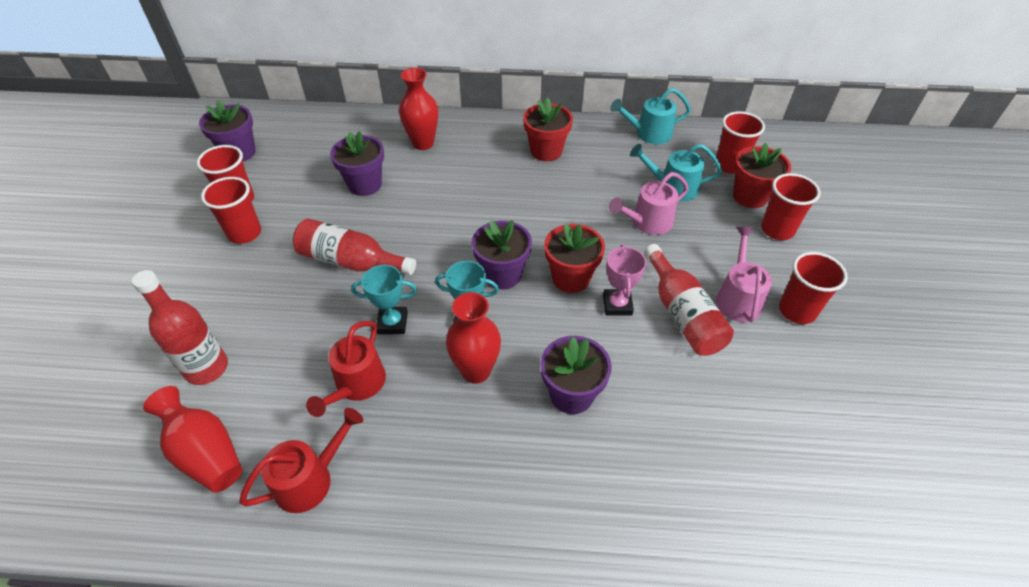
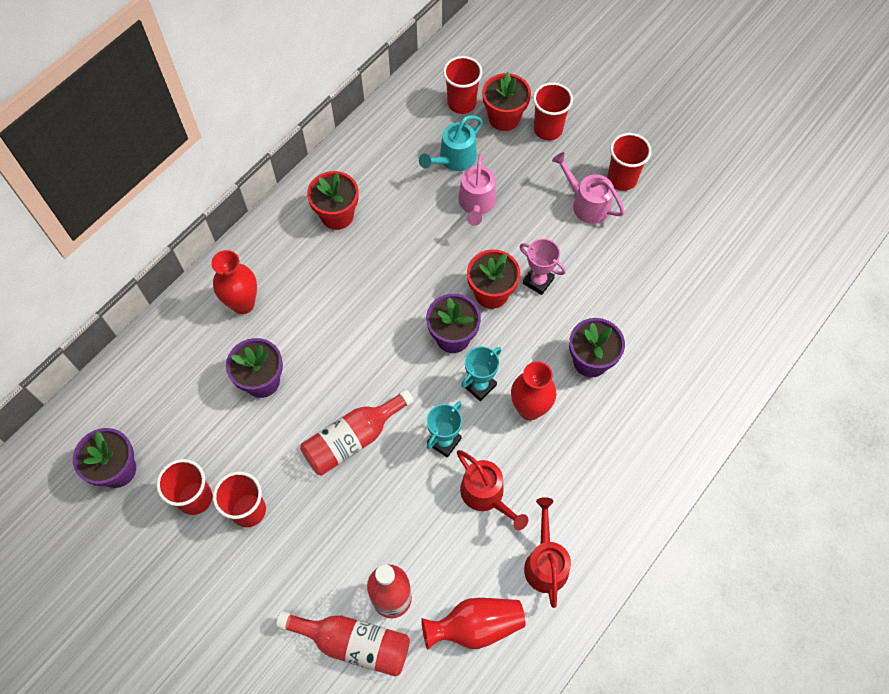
camera: 55 degrees left, 15 degrees up
(649, 134) = (379, 127): turquoise watering can -> none
(682, 314) = (575, 247): red bottle -> red bottle (353, 643)

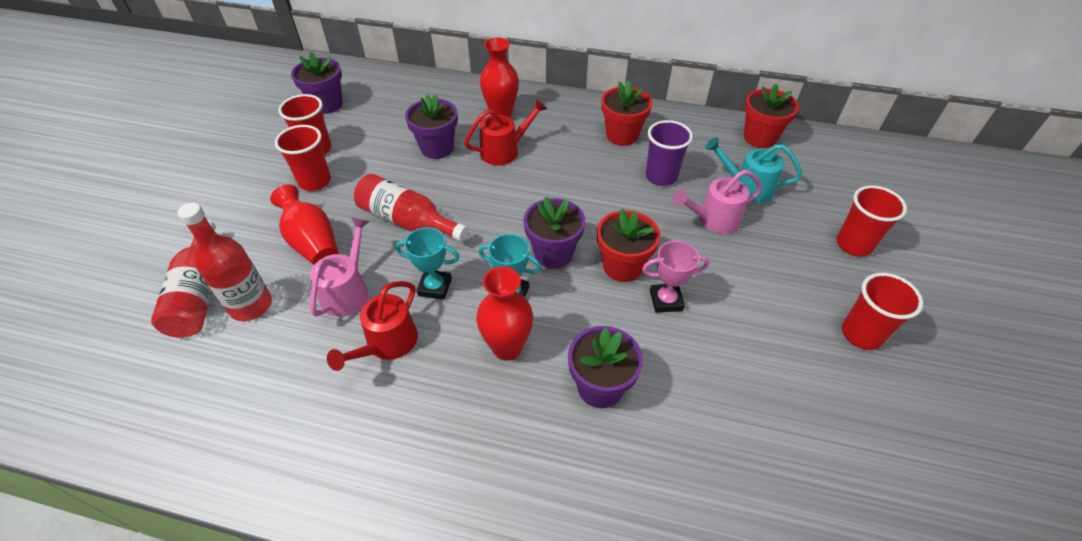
camera: 65 degrees right, 15 degrees down
(408, 214) = (661, 176): none -> purple cup
(461, 103) = (812, 171): red cup -> none
(475, 626) = (231, 388): red vase -> red vase (312, 243)
(504, 118) = (829, 206): red flower pot -> red flower pot (760, 137)
(538, 281) = (666, 300): pink trophy -> pink trophy turned 75 degrees clockwise
(545, 562) = (323, 431): red watering can -> red watering can (504, 150)
(586, 204) = (797, 311): pink watering can -> pink watering can (348, 291)

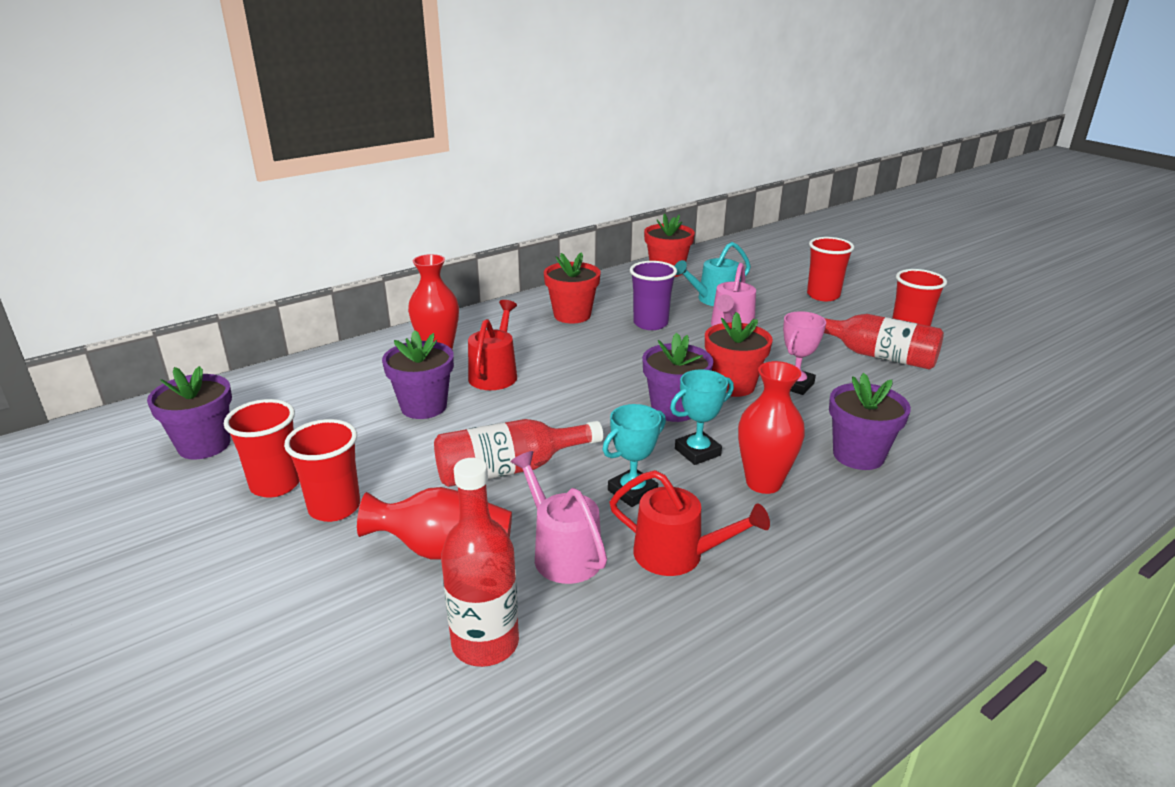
camera: 50 degrees left, 20 degrees down
(199, 293) = (394, 688): red bottle -> red bottle (876, 355)
(387, 344) = (678, 555): red watering can -> red watering can turned 45 degrees counterclockwise

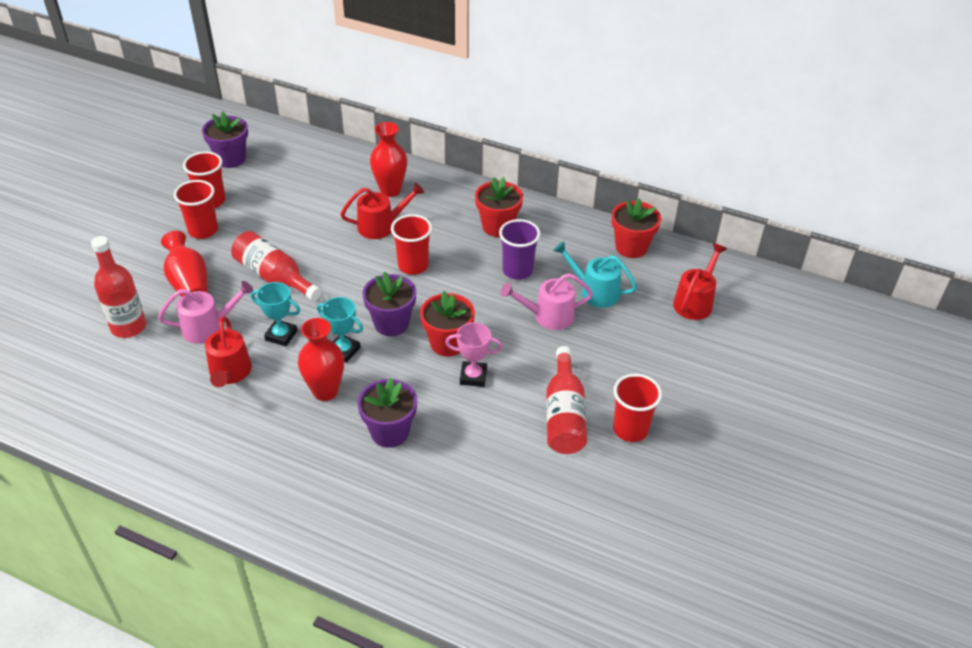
camera: 60 degrees right, 15 degrees up
(423, 407) = (320, 215): purple flower pot -> none
(562, 553) = (209, 327): pink watering can -> pink watering can turned 45 degrees clockwise
(761, 268) = (695, 302): none -> red watering can
(823, 295) = (667, 357): red cup -> red cup (413, 266)

